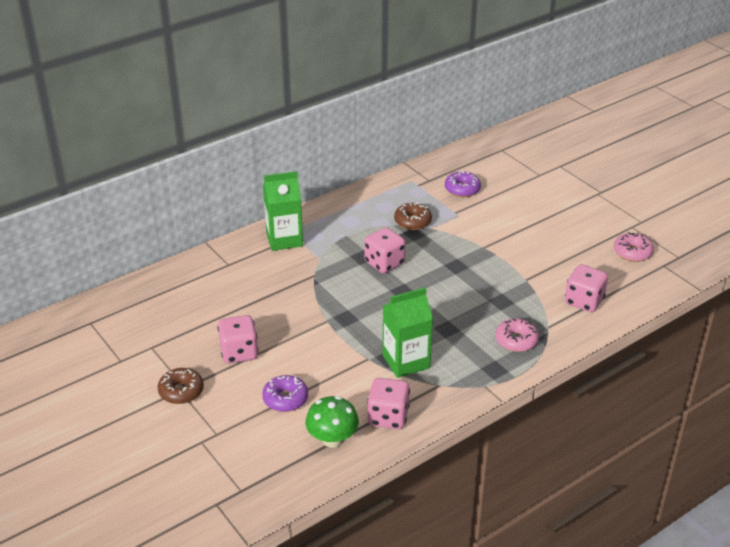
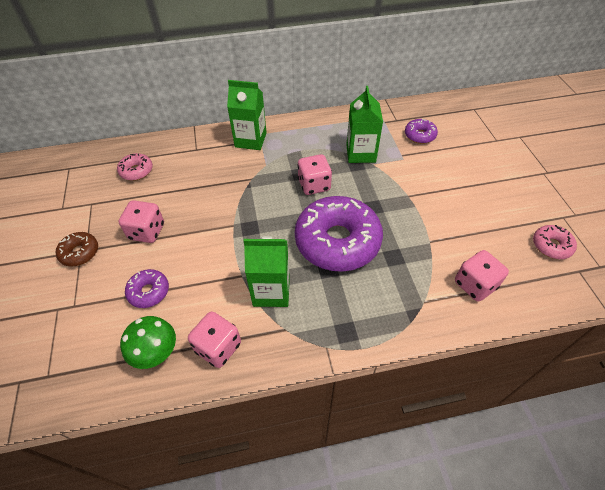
camera: 25 degrees right, 15 degrees up
(412, 221) = (361, 153): brown donut -> green carton
(441, 304) = (337, 241): none -> purple donut
(516, 340) = (384, 306): pink donut -> pink donut (136, 171)

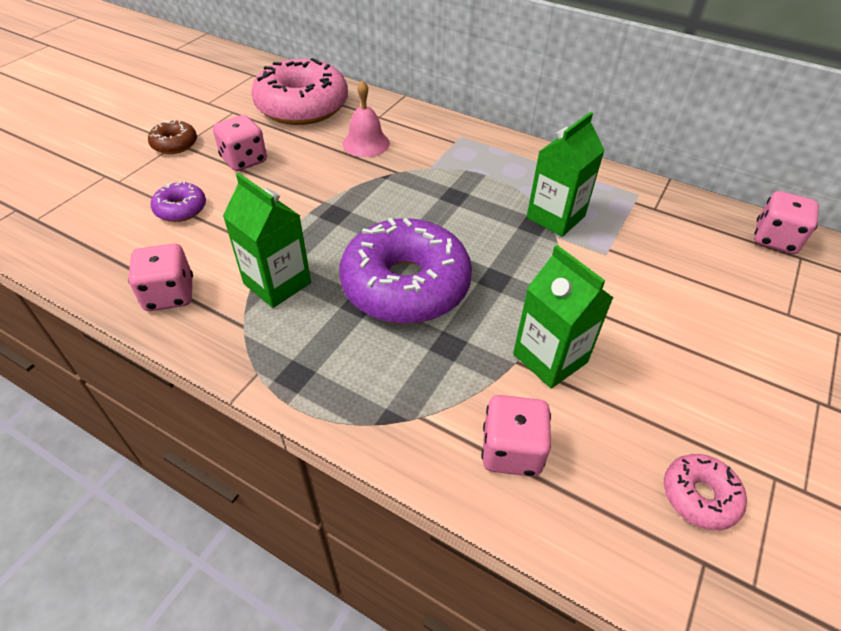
camera: 40 degrees right, 5 degrees down
(136, 171) = (302, 106): pink donut -> pink donut, size x2.20
(156, 352) = (121, 260): green mushroom -> none
(210, 172) = (366, 143): none -> pink bell
(250, 140) = (444, 136): green carton -> green carton (550, 358)
(314, 185) = (455, 216): pink dice -> pink dice (775, 239)
(419, 135) = (666, 242): purple donut -> none

